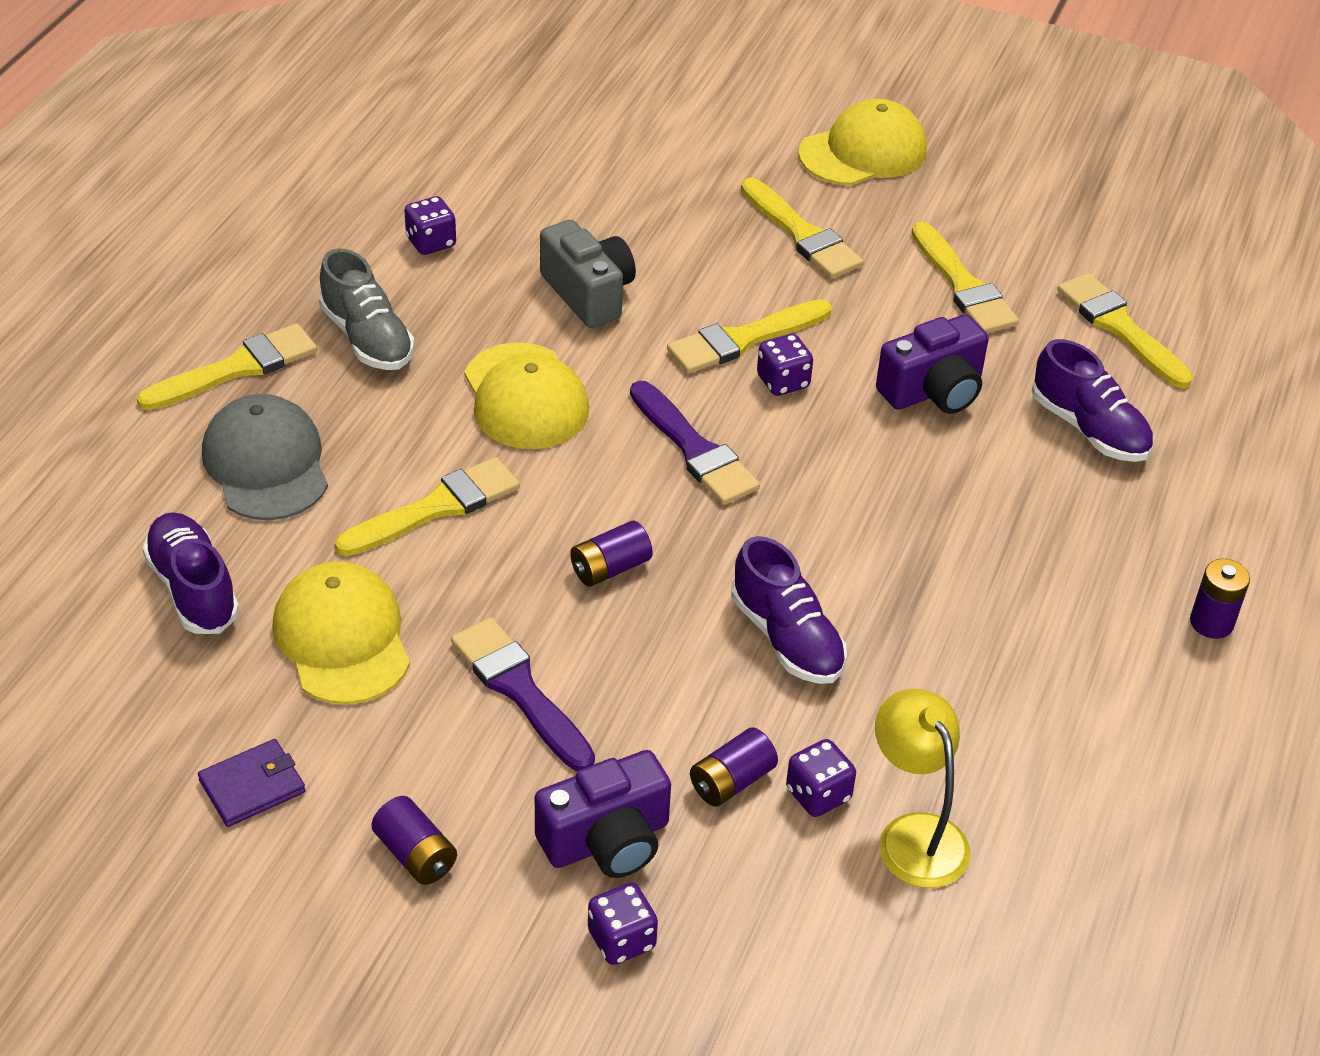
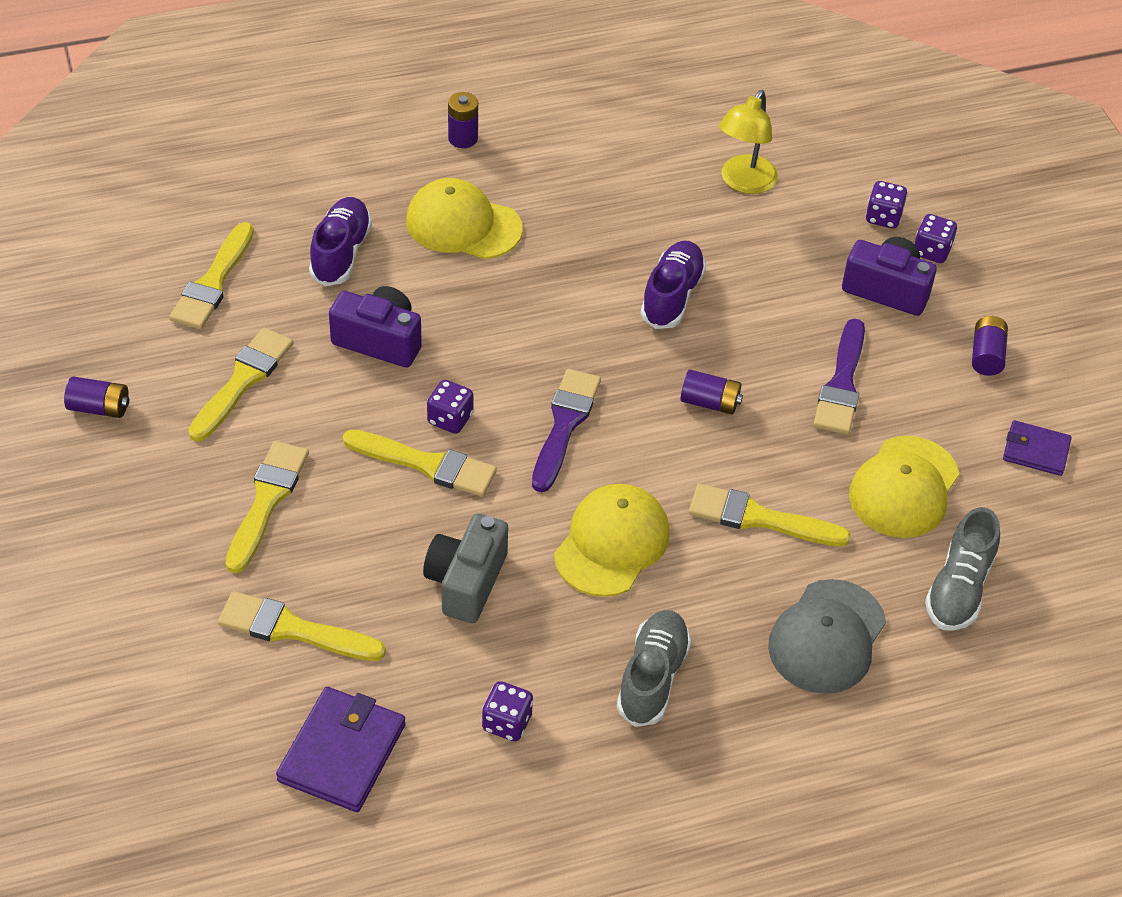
camera: 130 degrees left, 5 degrees up
(193, 589) = (958, 588): purple shoe -> grey shoe
(237, 368) = (766, 731): yellow brush -> yellow brush (293, 629)
(510, 156) = (342, 753): none -> purple wallet
(731, 781) = (794, 264): purple battery -> purple battery (99, 408)
(818, 794) = (762, 228): purple dice -> purple dice (883, 217)
(863, 152) = (114, 524): yellow cap -> yellow cap (463, 225)

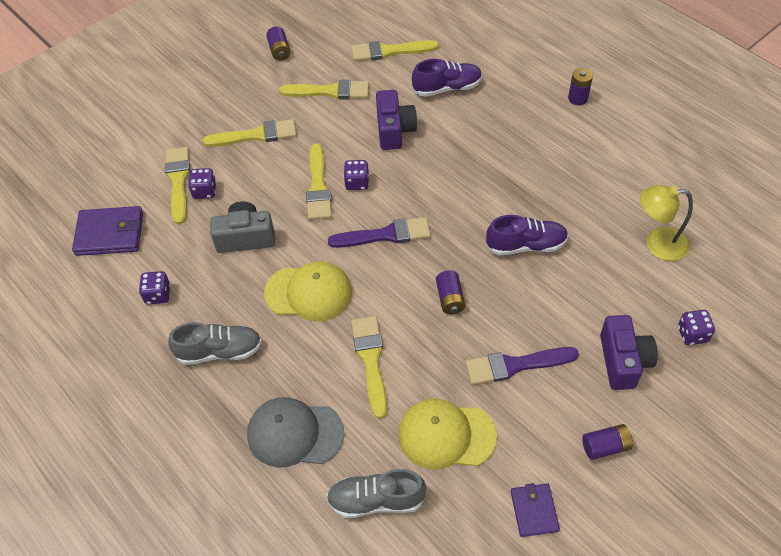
camera: 70 degrees right, 5 degrees up
(463, 225) = (508, 127): yellow cap -> none
(931, 251) = (683, 376): purple dice -> purple dice (204, 191)

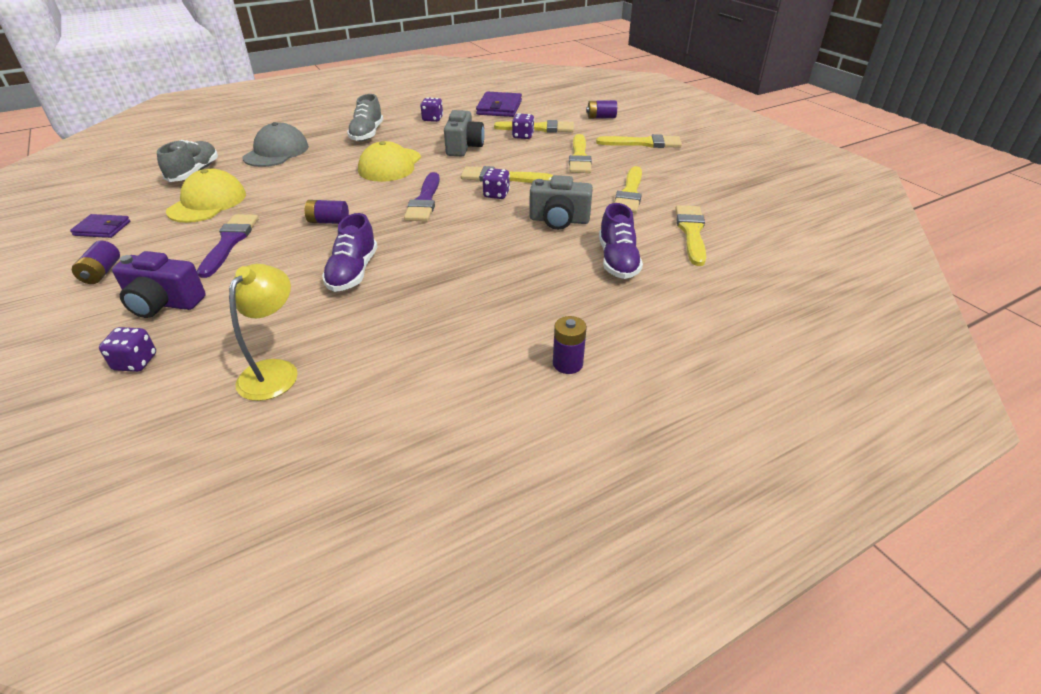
camera: 100 degrees right, 15 degrees down
(279, 51) = (698, 174): purple battery -> purple battery (601, 117)
(371, 361) = (304, 182): yellow brush -> yellow brush (643, 143)
(394, 130) = (559, 220): purple camera -> grey camera

